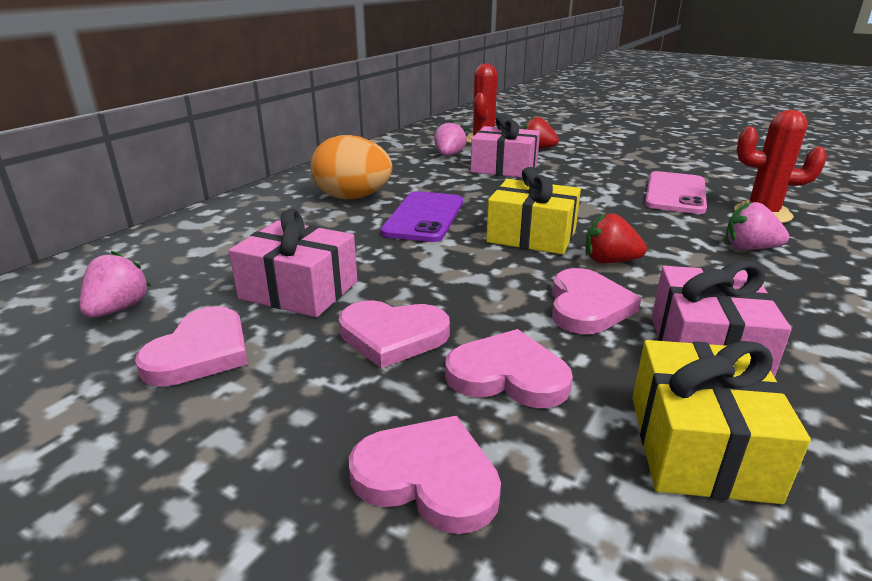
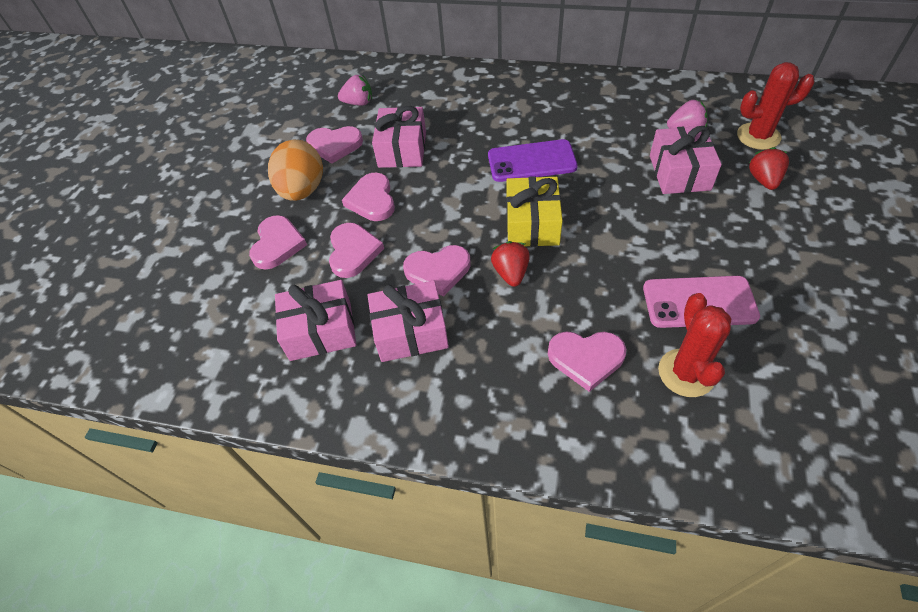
camera: 75 degrees right, 25 degrees up
(353, 198) = (544, 116): orange egg -> orange egg (302, 190)
(699, 446) = (321, 331): yellow gift -> pink gift
(749, 248) = (586, 359): pink strawberry -> pink heart

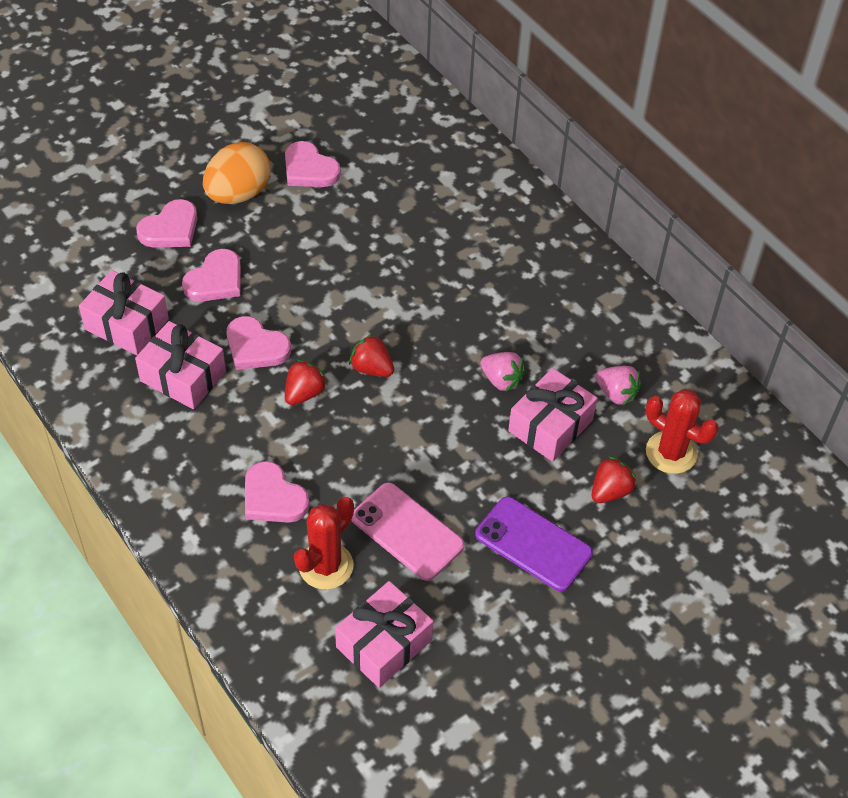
camera: 35 degrees right, 0 degrees up
(358, 103) = (377, 139): pink strawberry -> pink strawberry (501, 380)
(372, 200) = (279, 246): pink heart -> none
(402, 149) = (357, 217): pink gift -> pink gift (384, 643)
(531, 161) = (445, 314): purple phone -> purple phone (533, 544)
(532, 224) = (371, 368): yellow gift -> red strawberry

